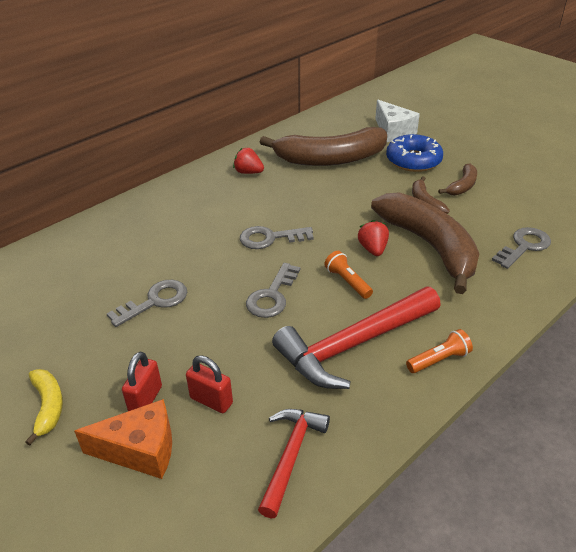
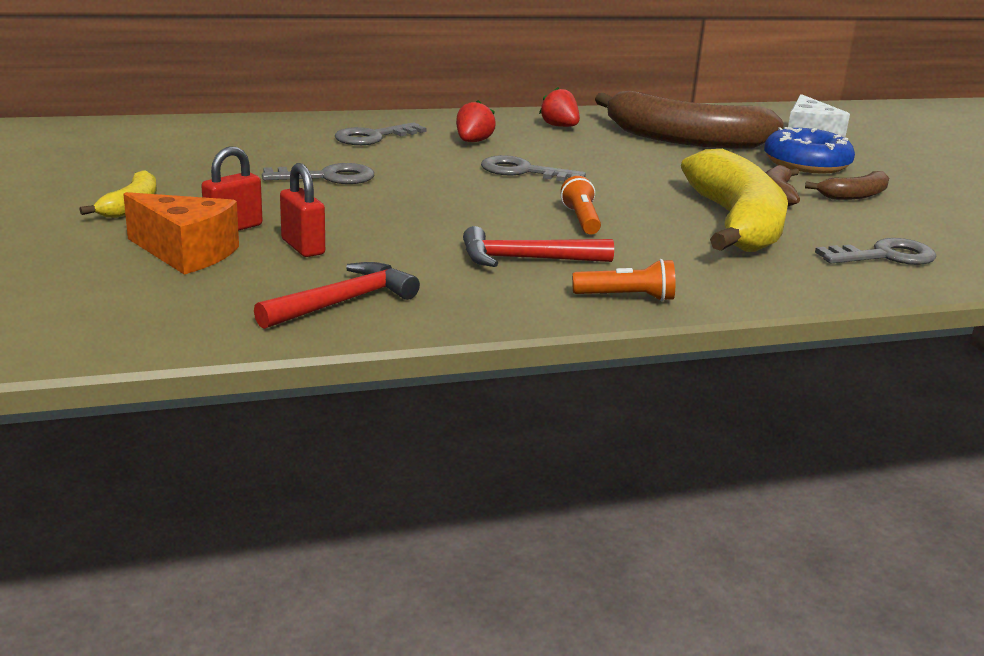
camera: 25 degrees right, 15 degrees down
(272, 296) = (470, 206): grey key -> grey key (373, 137)
(354, 345) = (526, 259): red hammer -> red hammer, size x0.58
(373, 249) = (650, 208): red strawberry -> red strawberry (473, 142)
(429, 246) = (736, 224): brown banana -> yellow banana

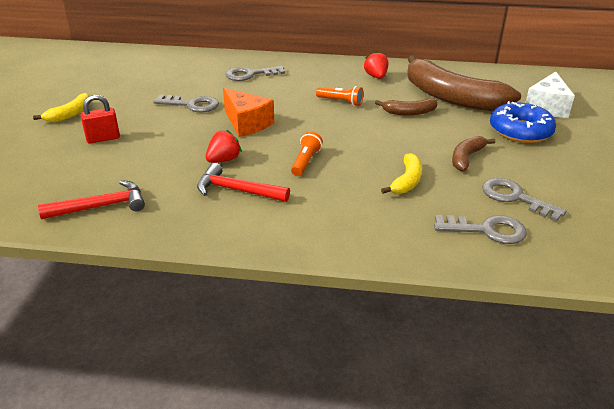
camera: 25 degrees right, 10 degrees up
(186, 253) = (61, 154): orange cheese -> orange cheese (247, 123)
(303, 247) = (123, 159): red padlock -> none
(473, 142) = (306, 85): red strawberry -> red strawberry (223, 160)
(523, 171) = (311, 114): grey key -> grey key (514, 198)
(626, 297) = (265, 234): orange flashlight -> orange flashlight (340, 102)
(736, 224) = (407, 181): yellow banana -> yellow banana, size x0.45
(854, 195) = (526, 167): brown banana -> brown banana (409, 112)

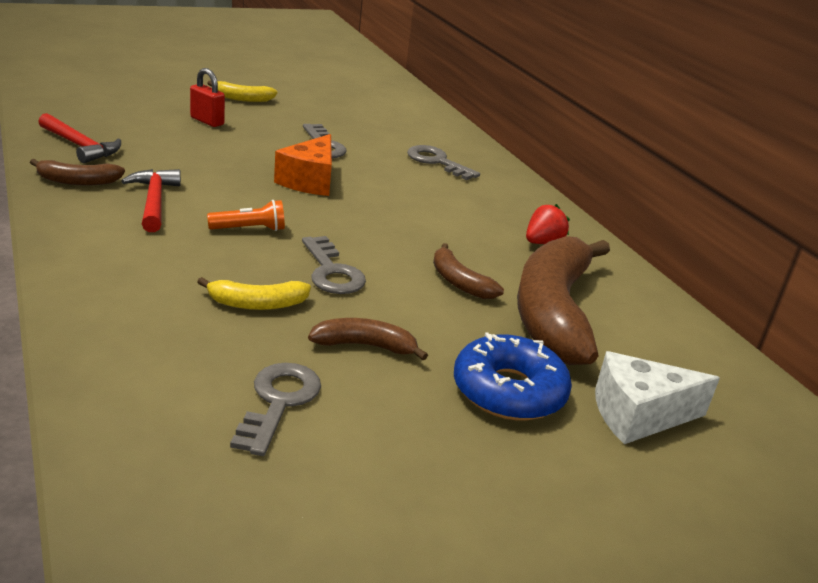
camera: 55 degrees right, 5 degrees down
(174, 219) = (77, 181): none -> brown banana
(223, 160) = (213, 183): red strawberry -> none
(340, 102) = (432, 228): orange flashlight -> none
(487, 230) = (169, 383): grey key -> grey key (332, 272)

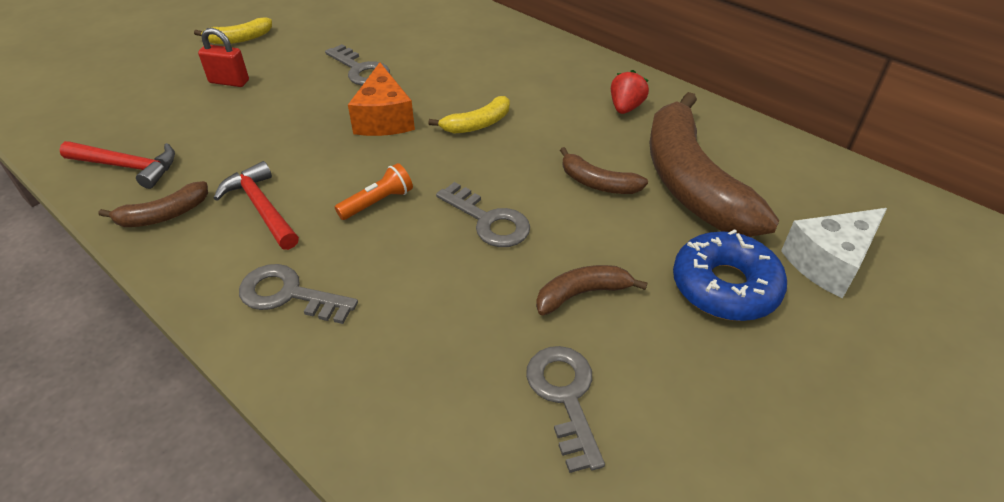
camera: 20 degrees left, 15 degrees up
(257, 304) = (456, 291): yellow banana -> yellow banana (477, 124)
(436, 162) = (473, 49): grey key -> grey key (288, 295)

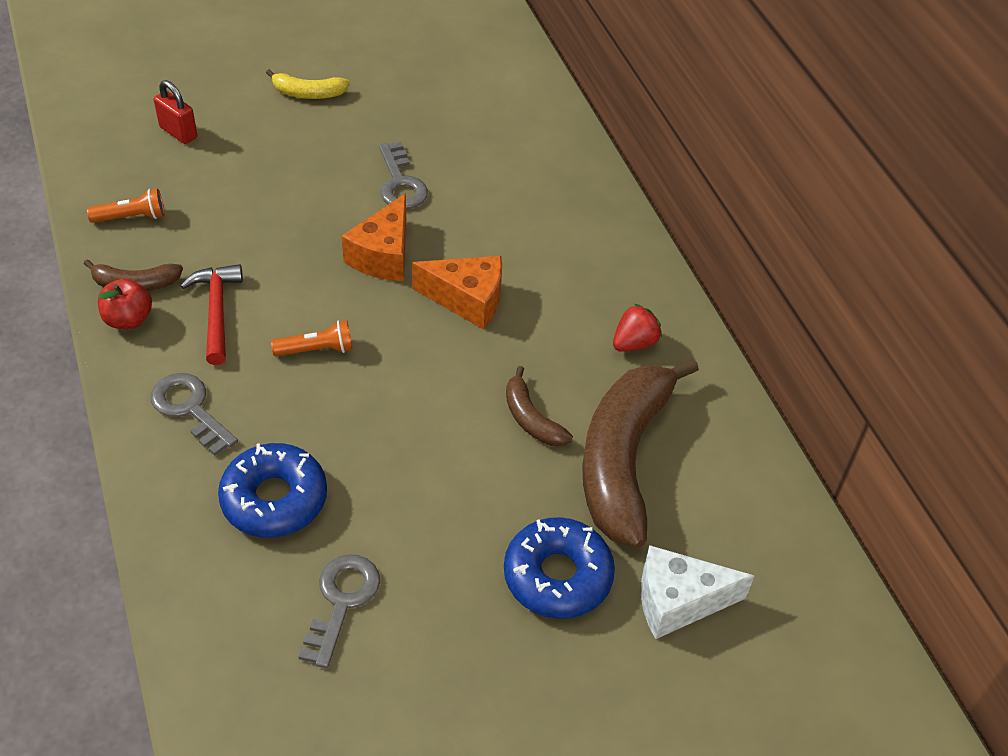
camera: 25 degrees right, 5 degrees up
(127, 166) = (131, 217): red hammer -> orange flashlight
(174, 245) = (128, 319): none -> red apple
(229, 82) = (268, 148): red padlock -> red padlock (178, 132)
(429, 336) = (274, 499): none -> blue donut
(477, 124) = (467, 300): yellow banana -> orange cheese
(489, 221) = (400, 413): grey key -> none
(582, 294) = (426, 522): brown banana -> none

